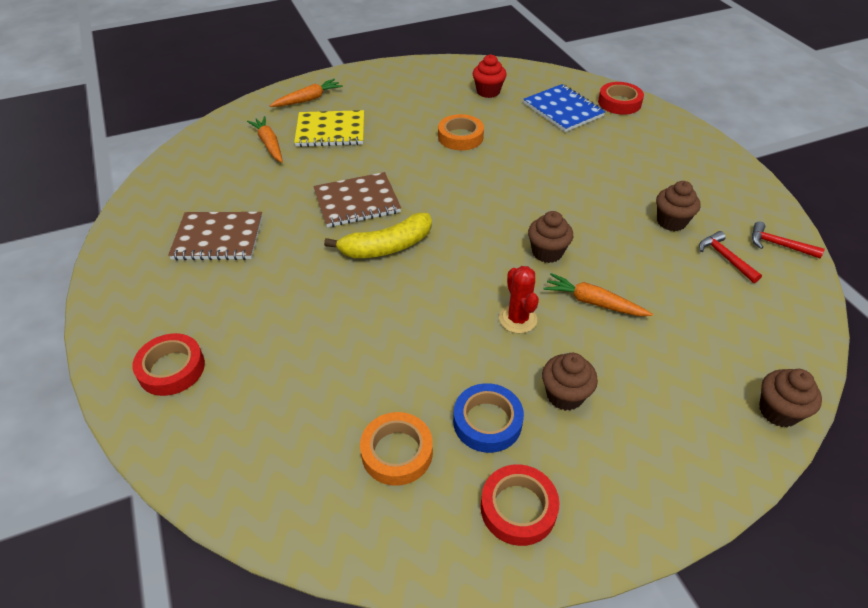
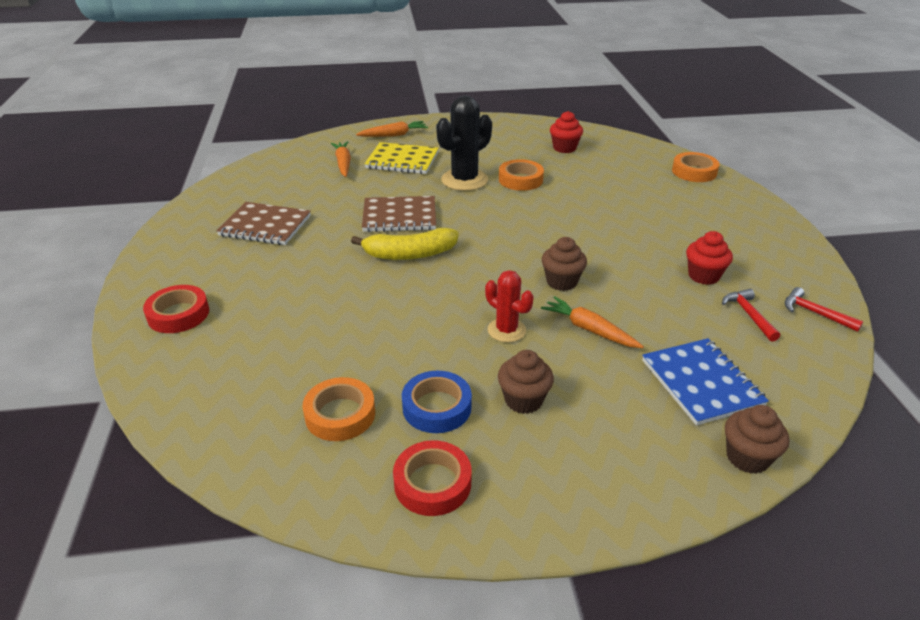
camera: 15 degrees right, 10 degrees down
(405, 146) = (464, 180): none -> black cactus
(517, 319) = (506, 330): red cactus -> red cactus turned 45 degrees counterclockwise
(563, 110) = (632, 171): blue notebook -> blue notebook (701, 383)
(619, 103) = (694, 172): red tape -> orange tape
(671, 221) = (703, 276): brown cupcake -> red cupcake

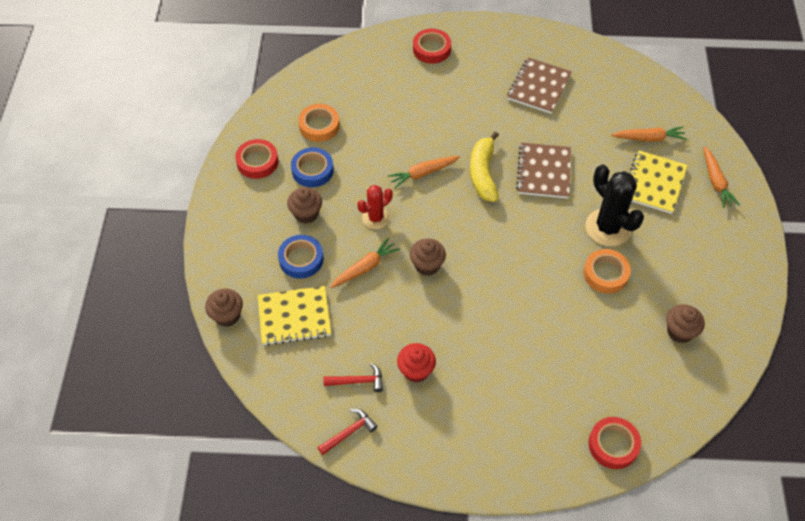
camera: 100 degrees right, 20 degrees up
(419, 298) = (423, 173): none -> orange carrot
(564, 148) = (679, 331): red cupcake -> brown cupcake
(606, 392) = (301, 259): none -> blue tape
(694, 172) = (613, 445): orange tape -> red tape
(701, 383) = (294, 317): blue notebook -> yellow notebook

